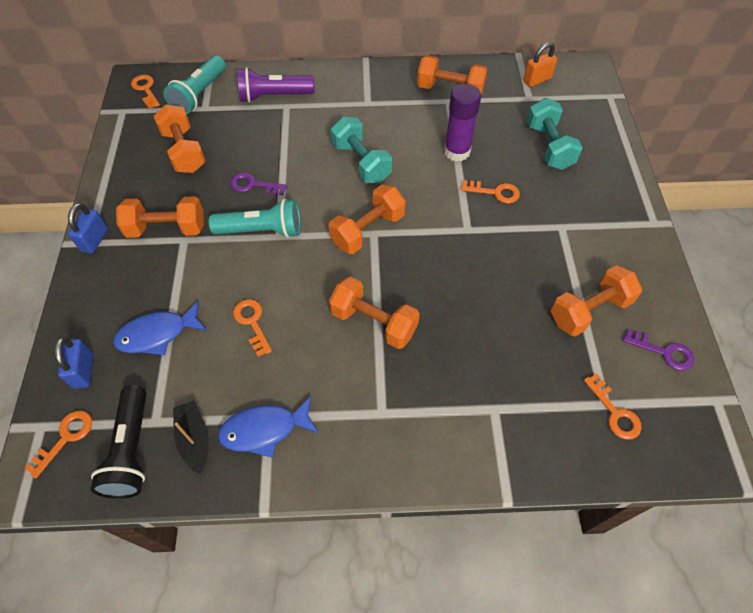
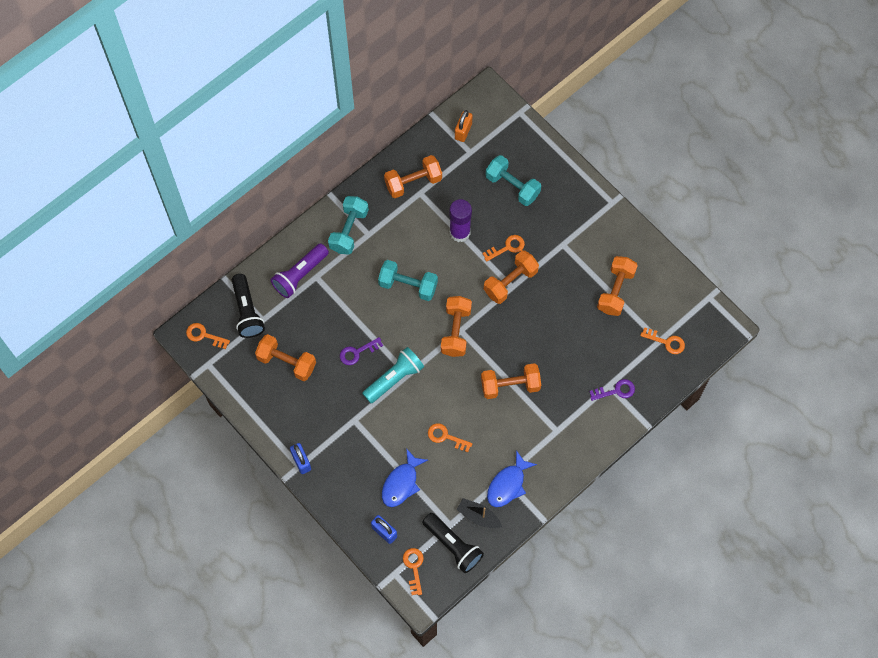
camera: 40 degrees left, 10 degrees up
(167, 229) = (336, 421): orange dumbbell -> orange dumbbell (510, 282)
(200, 94) = (247, 311): turquoise flashlight -> black flashlight
(353, 90) = (349, 230): none -> turquoise dumbbell
(663, 352) = (668, 288): purple key -> purple key (616, 391)

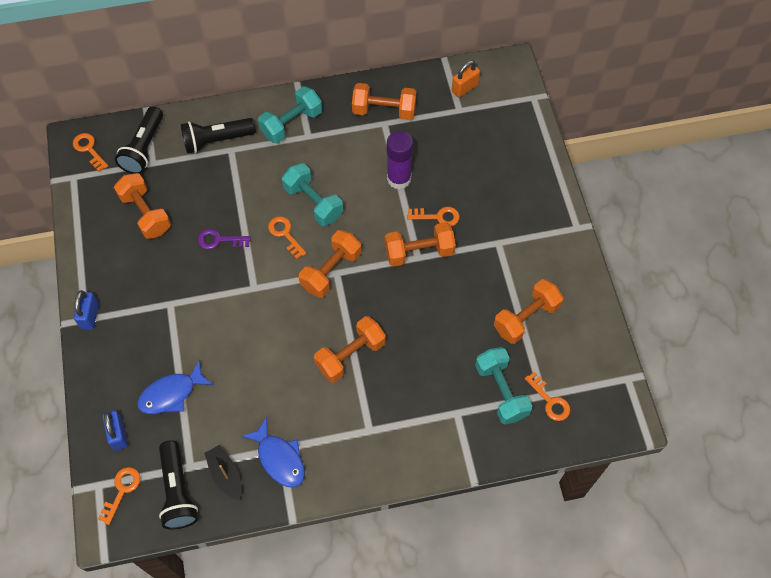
camera: 30 degrees right, 5 degrees down
(300, 275) = (217, 140): purple flashlight -> black flashlight
(394, 378) = (237, 284): turquoise flashlight -> none
(446, 437) = (249, 371): orange key -> orange key (285, 234)
(508, 484) = (279, 458): blue fish -> blue fish turned 105 degrees counterclockwise
(510, 385) = (350, 355): orange dumbbell -> orange dumbbell turned 60 degrees counterclockwise
(512, 186) = (481, 161): turquoise dumbbell -> turquoise dumbbell (501, 391)
(616, 391) = (461, 423): purple key -> none

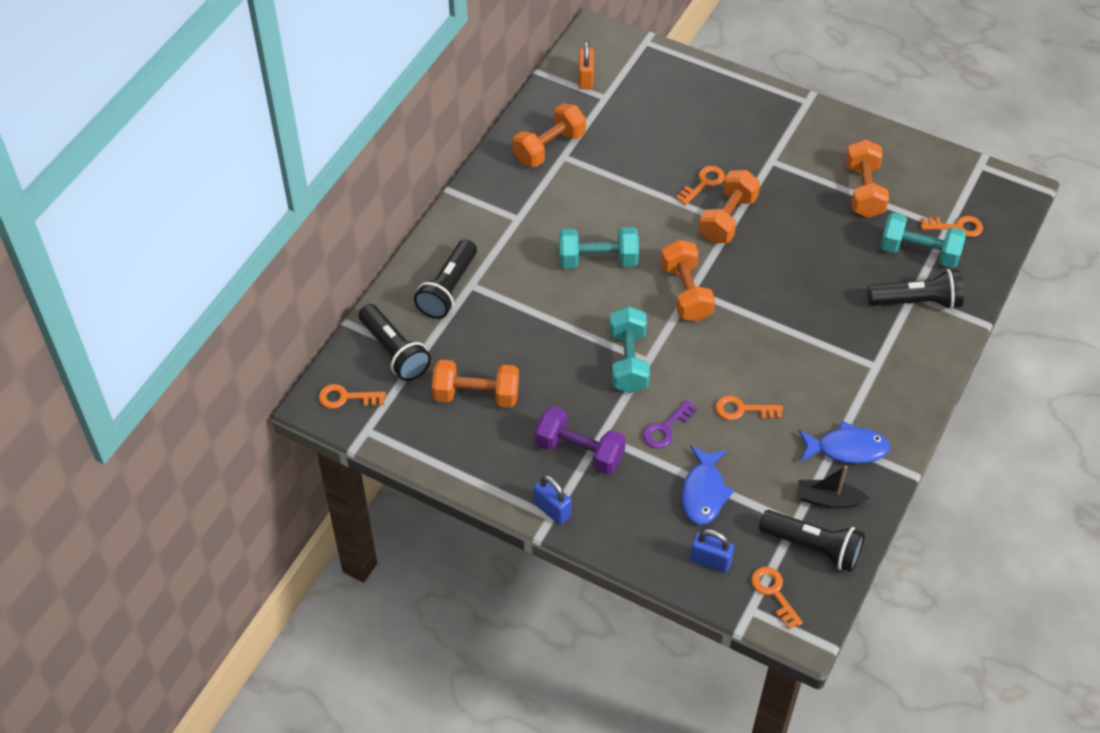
camera: 50 degrees left, 10 degrees down
(147, 300) = (579, 451): none -> purple dumbbell
(219, 240) = (567, 355): purple key -> purple key (666, 428)
(285, 234) = (612, 302): orange key -> orange key (742, 410)
(291, 123) = (490, 222): turquoise dumbbell -> turquoise dumbbell (628, 361)
(350, 355) = (788, 333): orange dumbbell -> none
(399, 179) = (635, 184): purple glue stick -> none
(452, 419) = (917, 301): none -> black flashlight

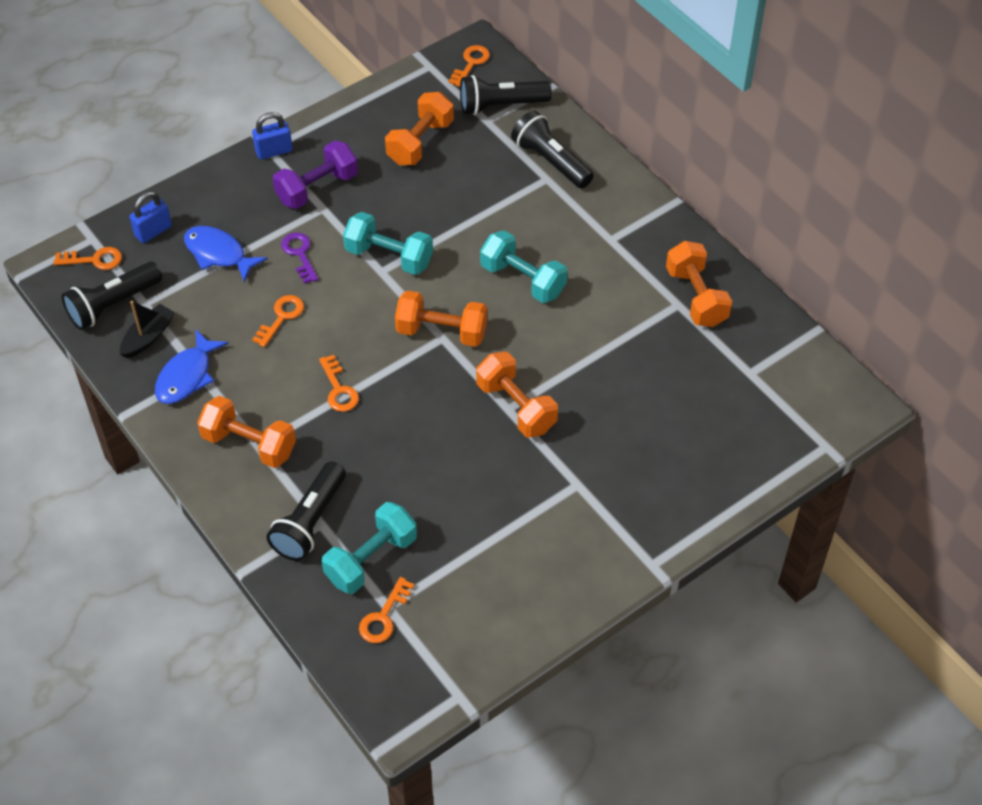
camera: 115 degrees right, 0 degrees up
(585, 79) = (787, 366): orange padlock -> none
(598, 260) = (523, 280): turquoise dumbbell -> turquoise dumbbell turned 75 degrees counterclockwise
(703, 183) = (577, 407): orange key -> orange key (339, 389)
(864, 191) = (486, 551): orange dumbbell -> orange dumbbell (249, 444)

